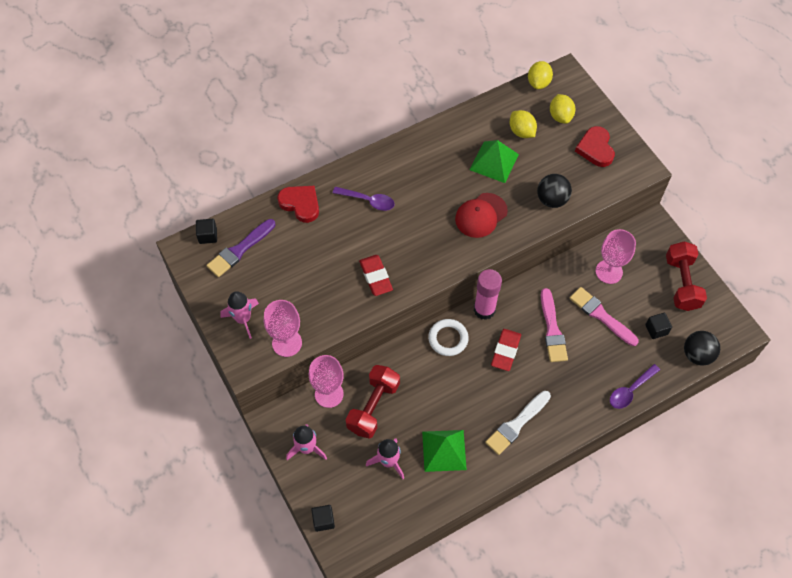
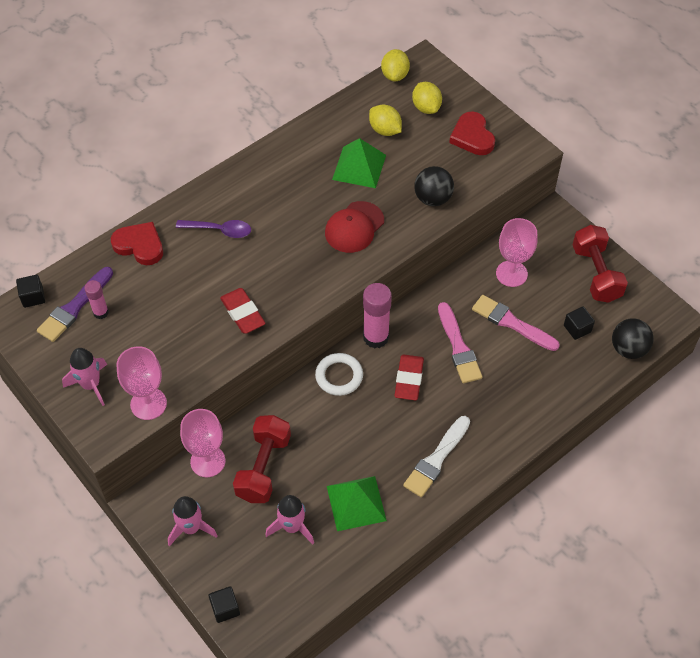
camera: 10 degrees left, 5 degrees down
(260, 258) = (101, 312): none -> pink glue stick
(630, 390) = (560, 400): purple spoon -> none

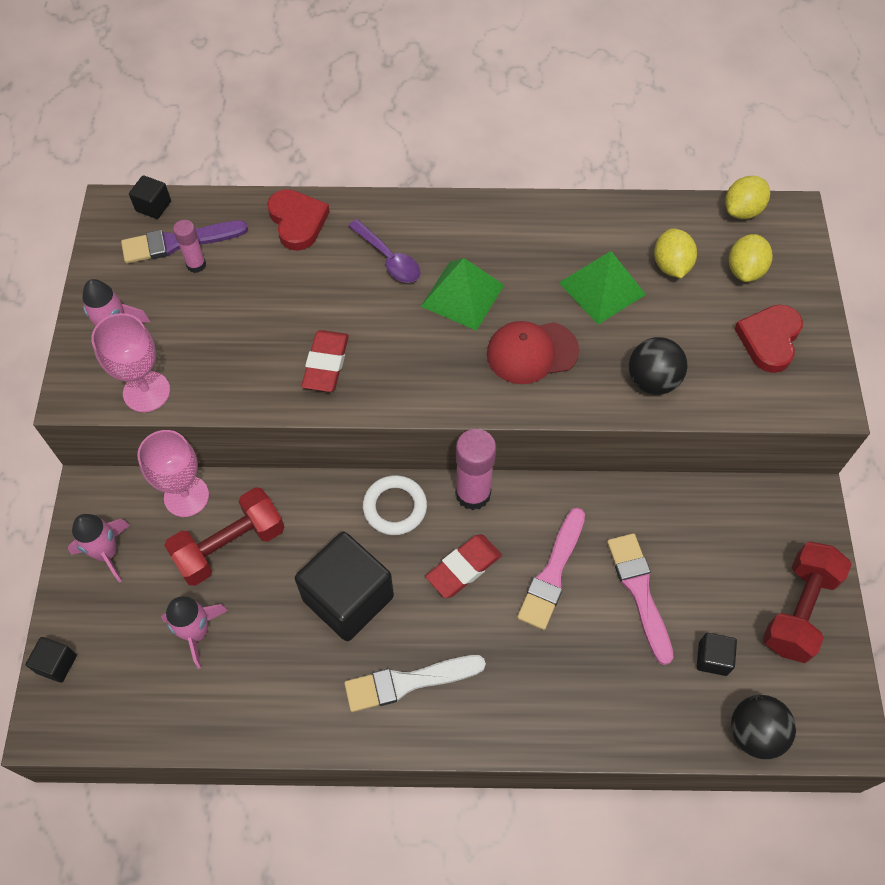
camera: 40 degrees right, 5 degrees up
(356, 503) = (281, 661): green pyramid -> green pyramid (462, 295)
(361, 443) = (348, 598): none -> black cube
(511, 273) = (693, 534): pink goblet -> none

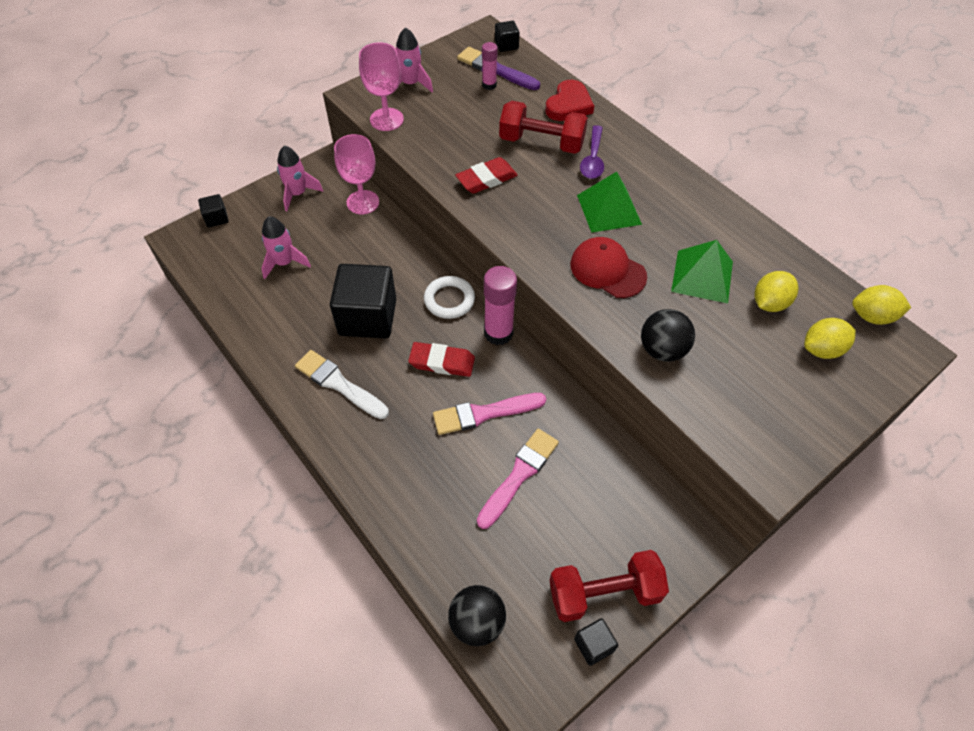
camera: 50 degrees right, 5 degrees down
(230, 546) = (350, 241): red dumbbell -> red dumbbell (541, 142)
(712, 658) = (511, 555): black cube -> black cube (593, 645)
(769, 339) = (781, 401): red heart -> none

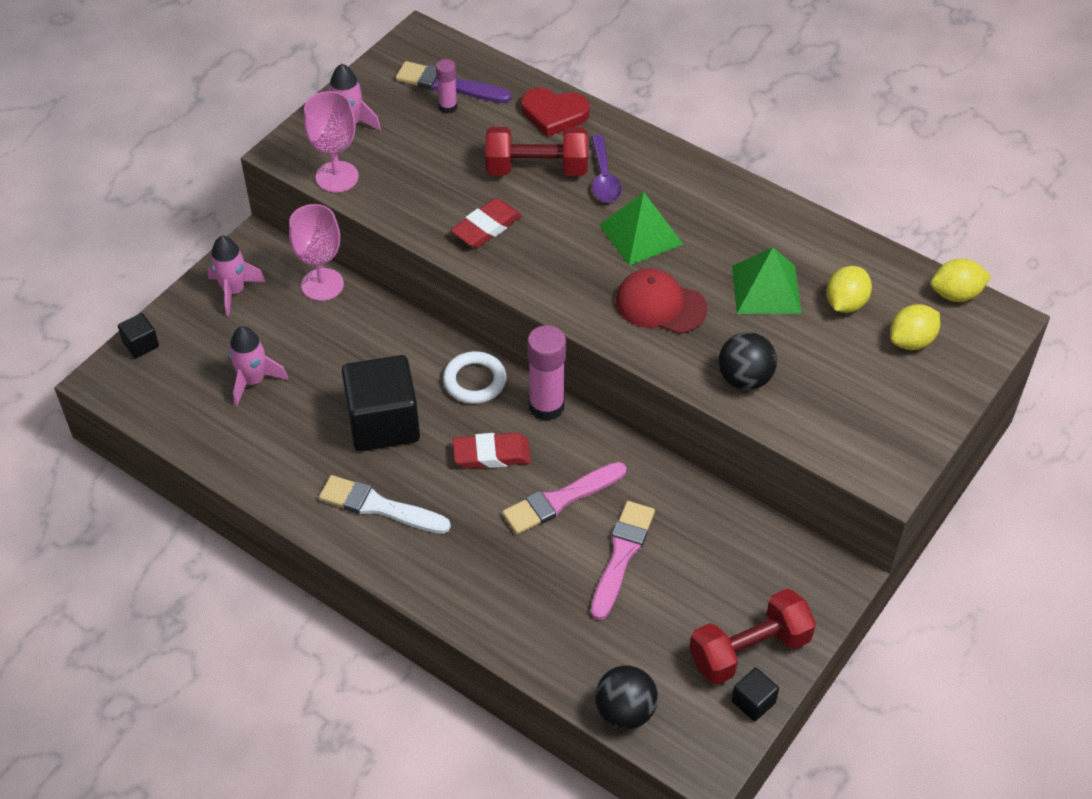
camera: 15 degrees left, 5 degrees down
(506, 45) = (451, 49): black cube -> none
(569, 105) = (554, 114): red heart -> red heart turned 90 degrees clockwise

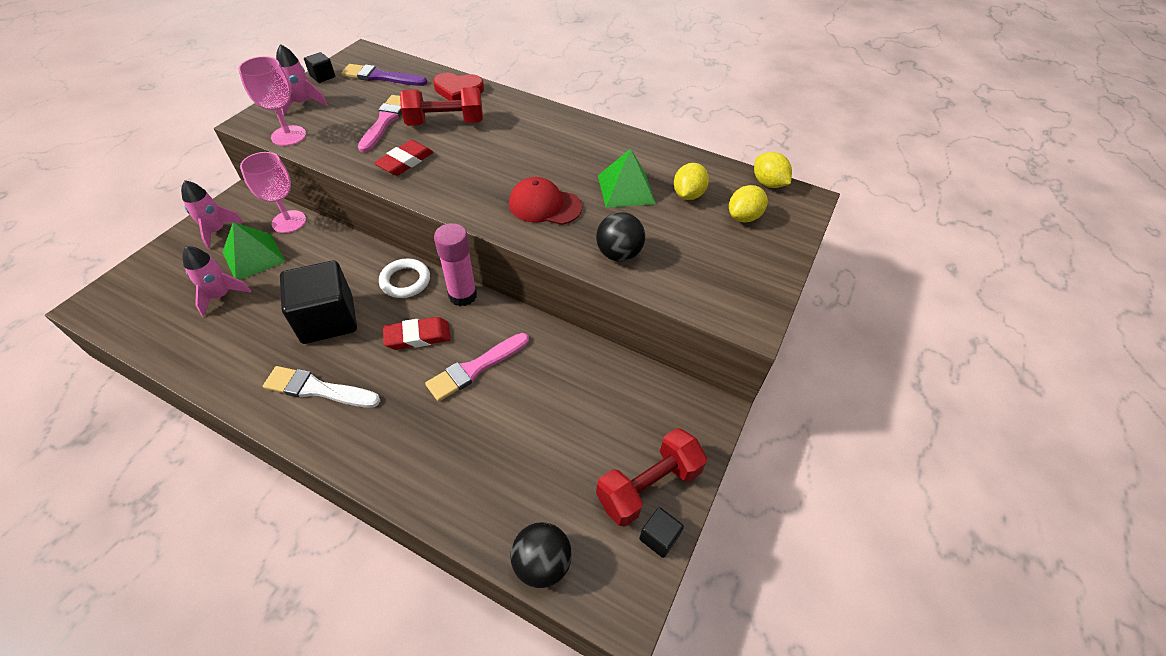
camera: 10 degrees left, 0 degrees up
(141, 344) = (130, 275): black cube -> black cube (322, 76)
(448, 107) = (380, 90): pink glue stick -> none
(604, 177) = (496, 125): purple spoon -> none
(621, 555) = (529, 410): pink brush -> pink brush (385, 121)
(641, 234) = (526, 159): green pyramid -> green pyramid (253, 257)
(956, 294) = (768, 183): yellow lemon -> yellow lemon turned 75 degrees clockwise

